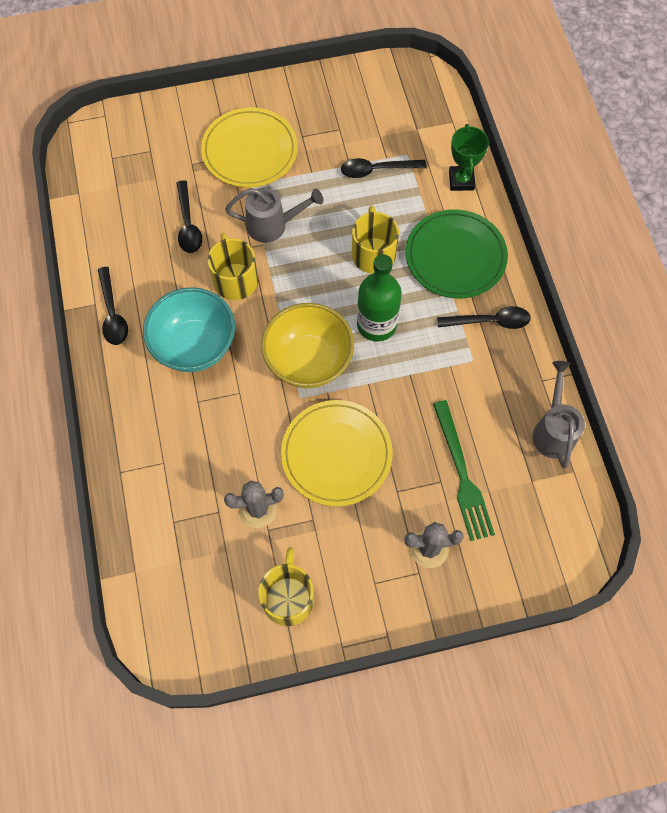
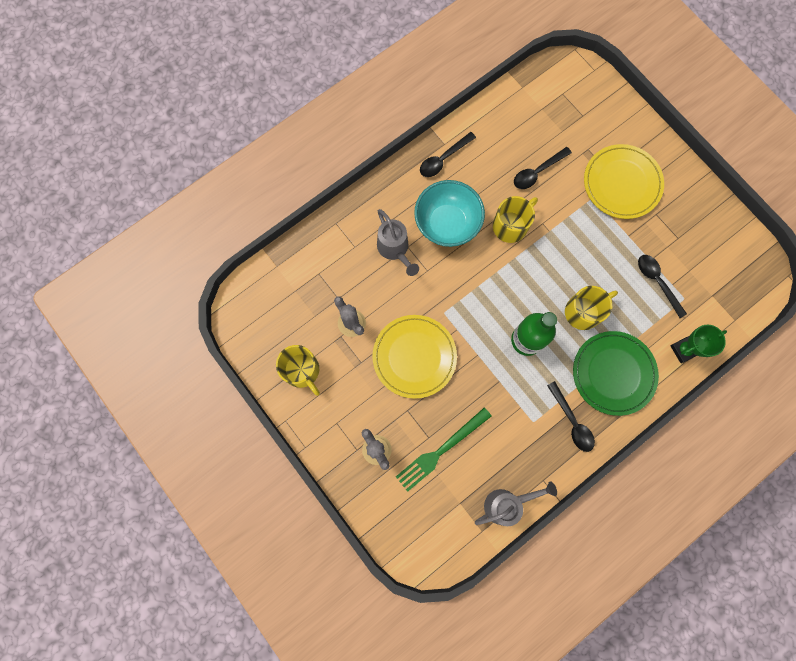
camera: 65 degrees right, 10 degrees up
(272, 225) = (568, 230): grey watering can -> grey watering can (395, 249)
(288, 597) = (302, 371): yellow mug -> yellow mug turned 75 degrees clockwise
(308, 361) = (474, 305): yellow bowl -> none

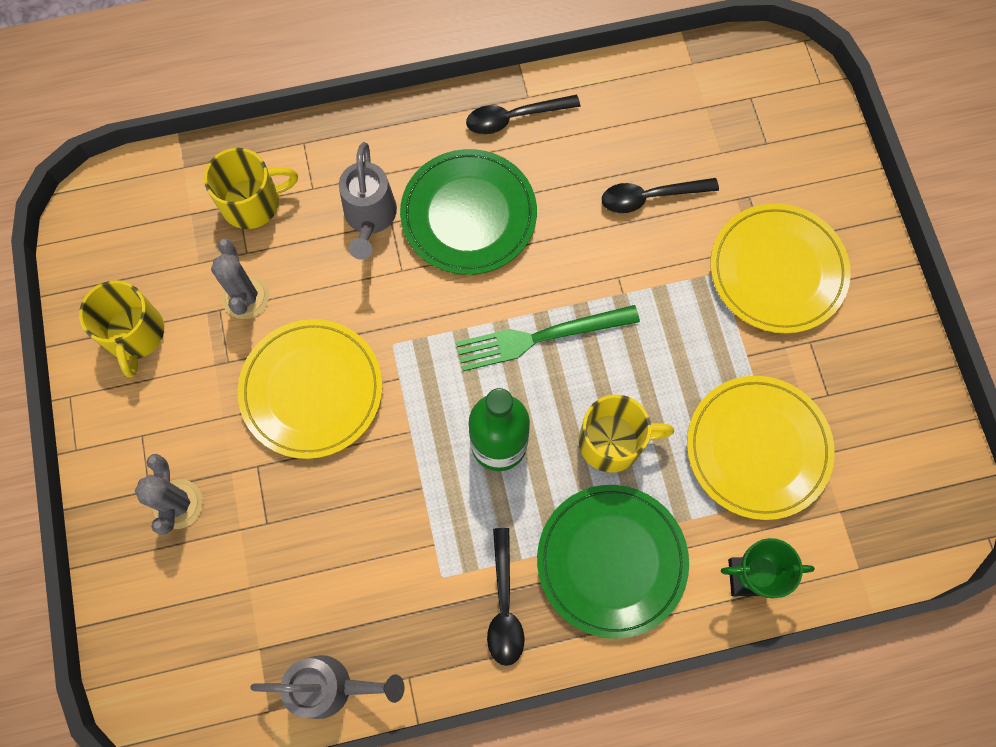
camera: 25 degrees right, 5 degrees down
(441, 450) = (274, 552): green fork -> green fork (540, 337)
(447, 224) = (468, 215): turquoise bowl -> green plate
(511, 225) = (566, 259): yellow mug -> yellow mug (253, 202)
(657, 282) = (757, 448): black spoon -> yellow plate

